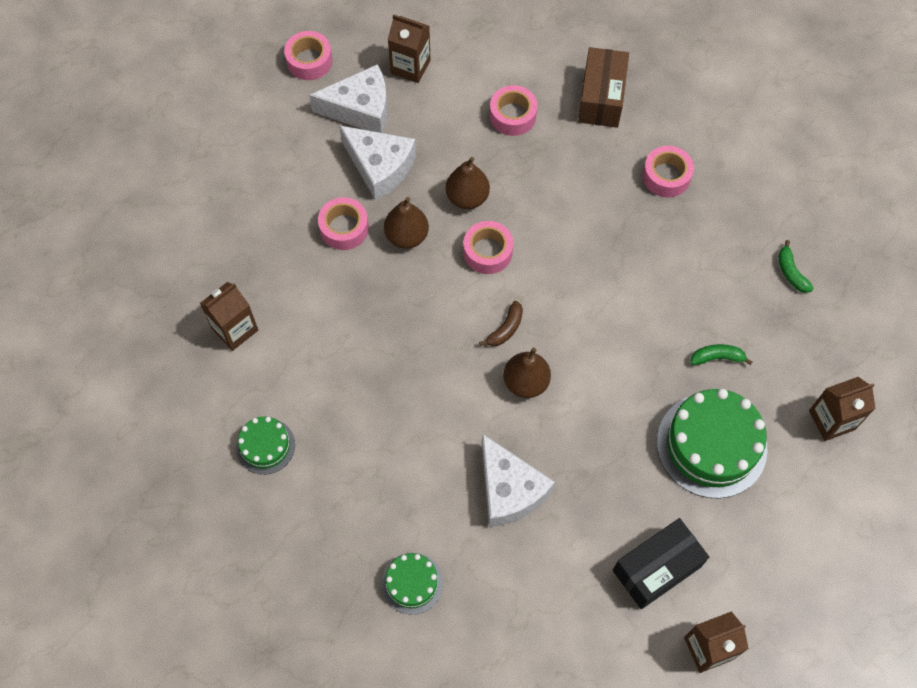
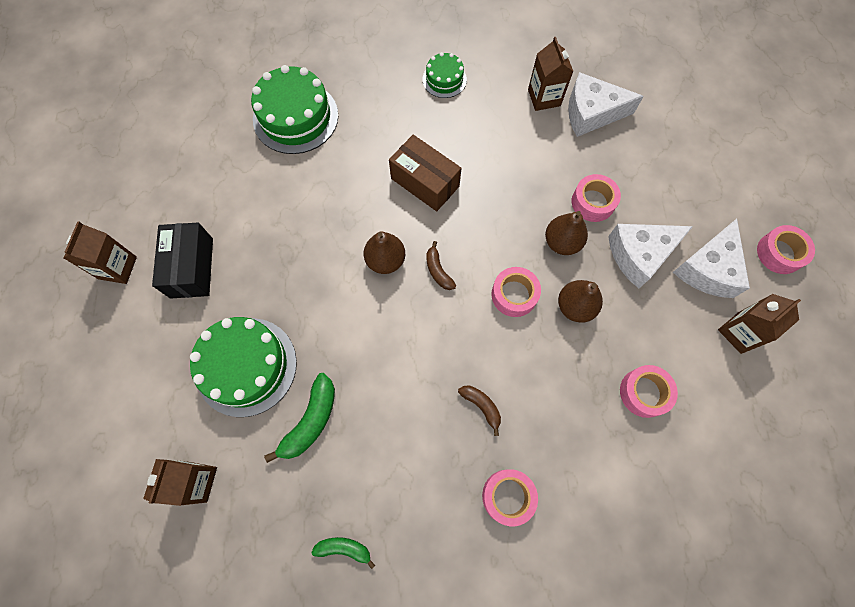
camera: 120 degrees right, 5 degrees up
(412, 583) = (295, 117): green cake -> green cake, size x1.87
(509, 490) = (314, 205): white cheese -> white cheese (591, 113)
(601, 98) = (627, 490): brown box -> brown box (425, 182)
(608, 229) = (481, 406): none -> brown banana
(717, 357) = (310, 421): green banana -> green banana, size x1.66

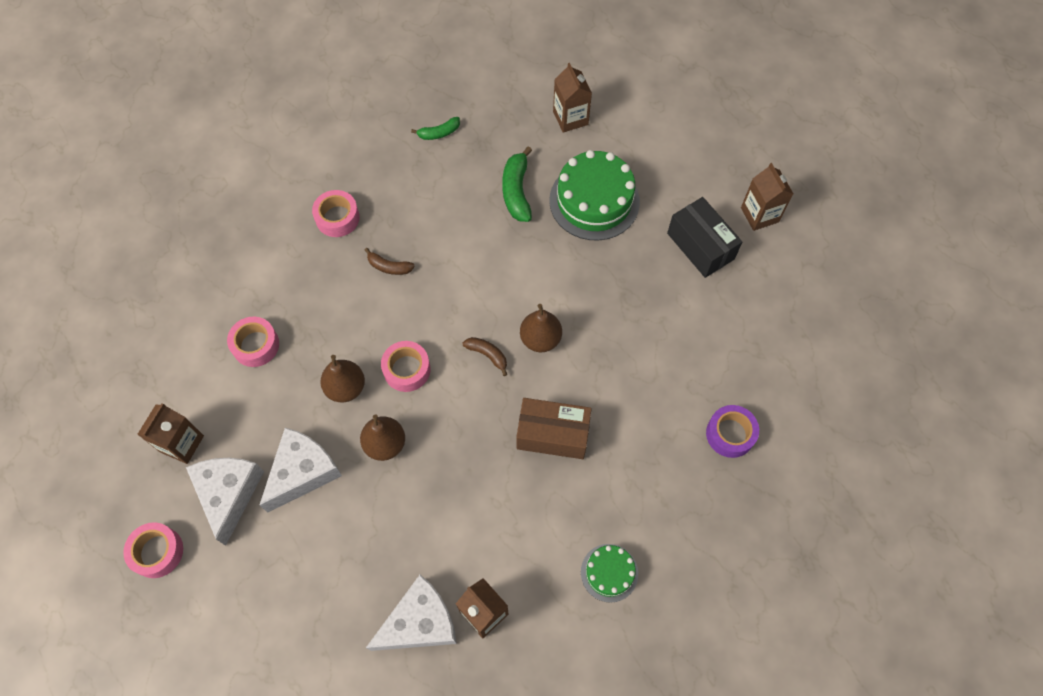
camera: 150 degrees right, 5 degrees down
(295, 117) = (730, 434): green cake -> purple tape
(593, 202) = (372, 506): pink tape -> none

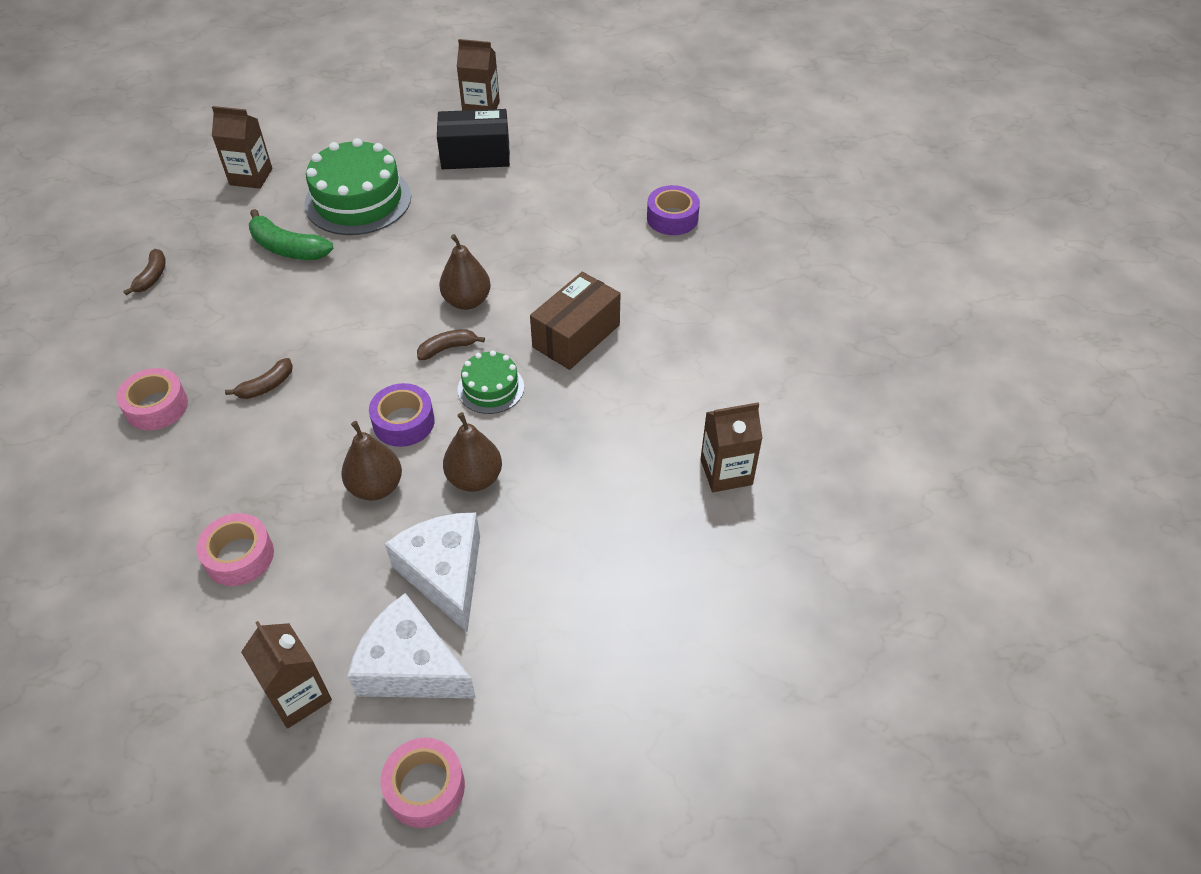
camera: 60 degrees left, 15 degrees down
(407, 369) = (403, 422): pink tape -> purple tape
(419, 622) = (701, 533): white cheese -> none
(439, 133) = (152, 277): green banana -> brown banana
(609, 572) = (747, 356): green cake -> green cake (491, 388)

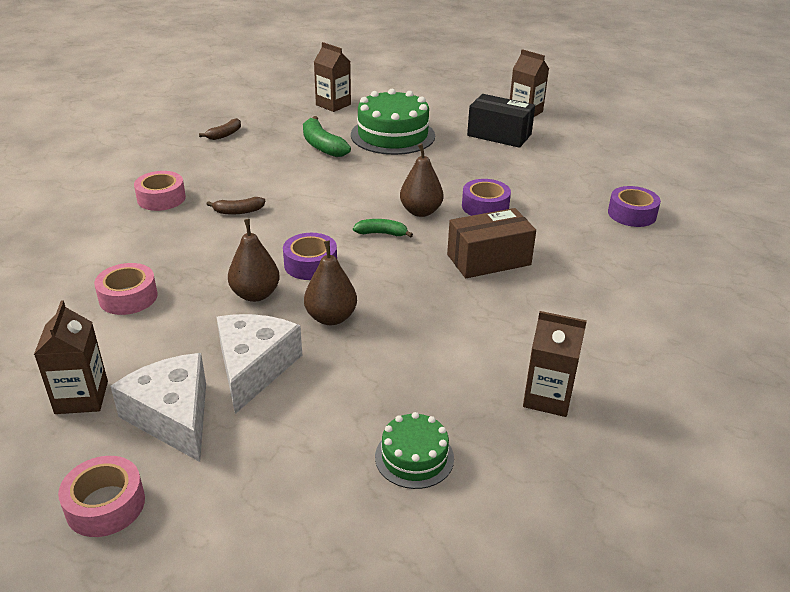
camera: 30 degrees right, 15 degrees down
(448, 348) = (382, 233): brown banana -> green banana
(491, 388) = (393, 267): green cake -> green cake (414, 457)
(527, 266) = (485, 206): none -> purple tape

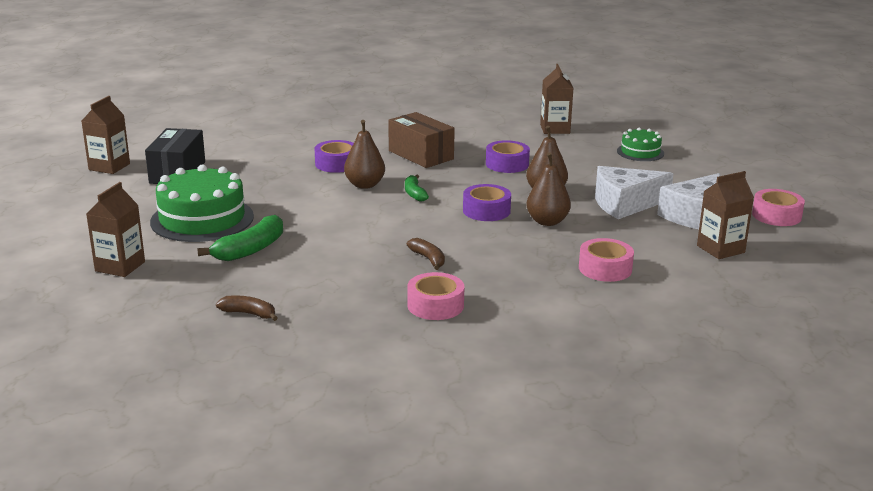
camera: 110 degrees left, 10 degrees down
(632, 214) = (312, 119): purple tape -> purple tape (507, 164)

